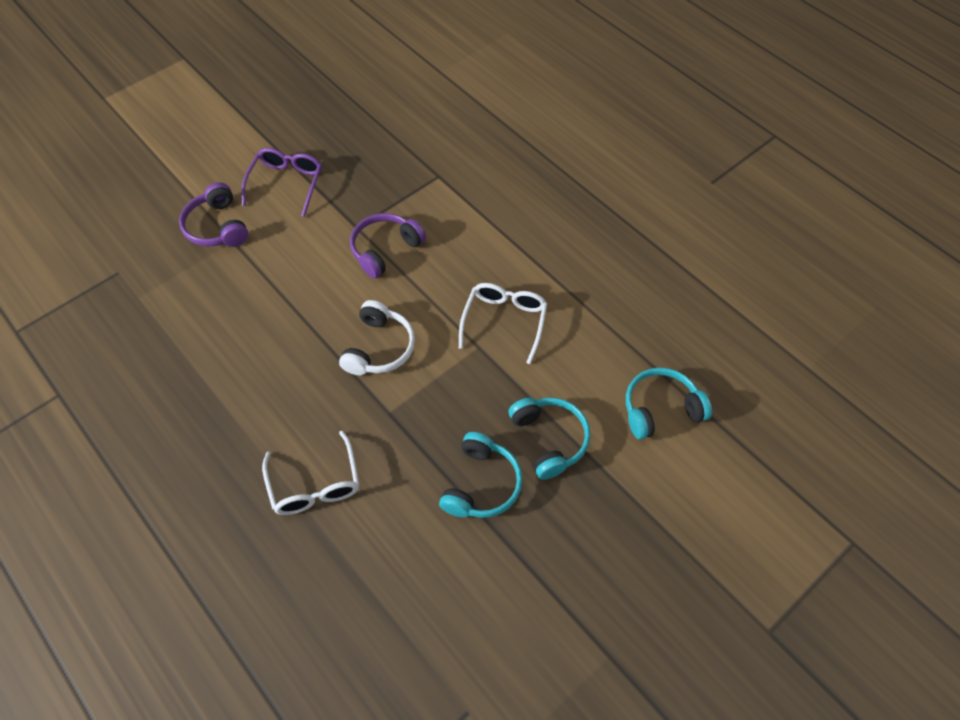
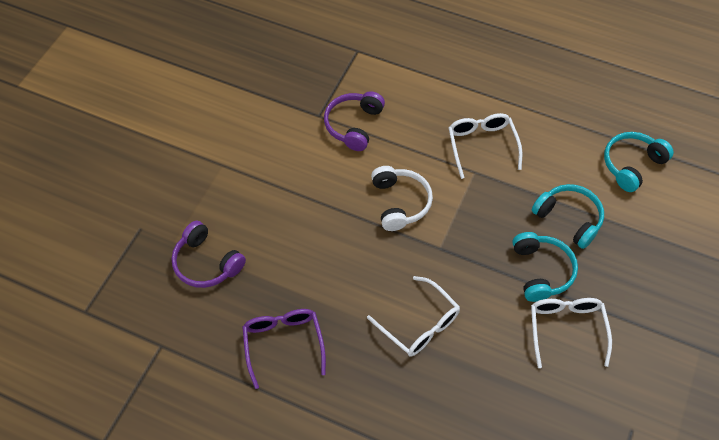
camera: 25 degrees left, 0 degrees up
(217, 227) = (201, 159): purple headphones -> purple headphones (206, 263)
(286, 184) = (236, 102): purple glasses -> purple glasses (283, 343)
(468, 561) = (566, 329): none -> white glasses

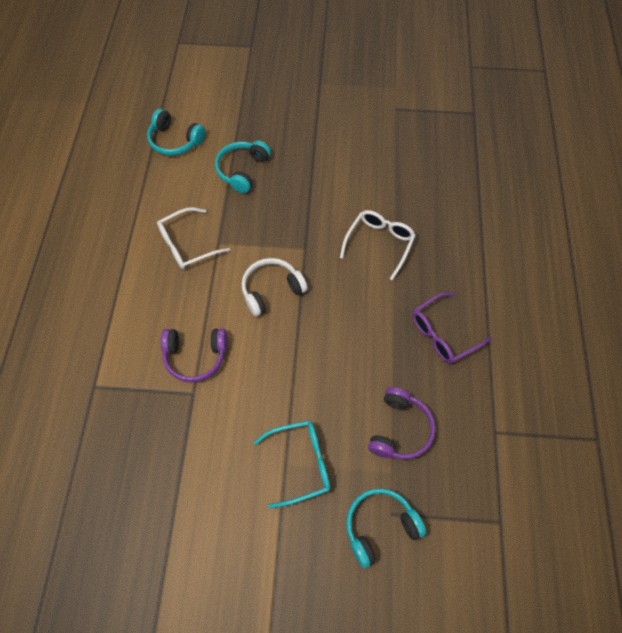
camera: 110 degrees left, 5 degrees up
(217, 176) = (300, 463): none -> turquoise glasses
(541, 271) = (297, 178): turquoise headphones -> turquoise headphones (380, 526)
(566, 329) = (339, 154): white glasses -> none

